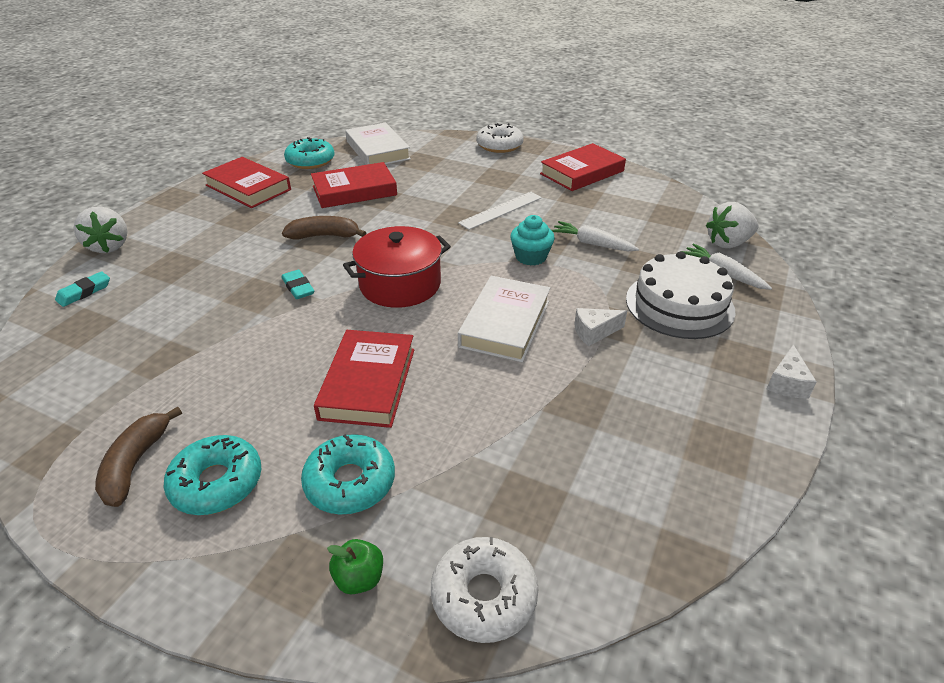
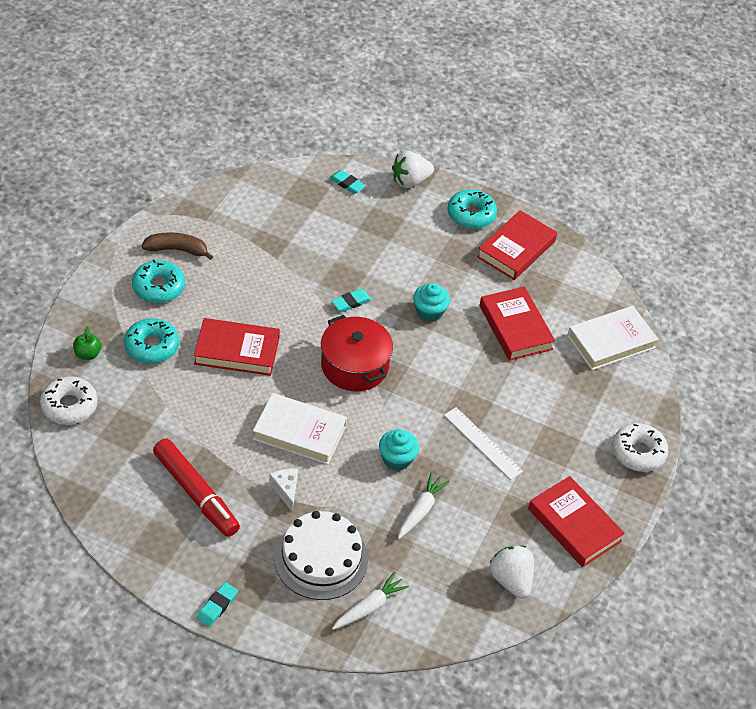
camera: 85 degrees right, 10 degrees up
(310, 161) = (578, 288): turquoise donut -> turquoise donut (471, 215)
(324, 236) = (429, 312): brown banana -> turquoise cupcake
(624, 412) = (196, 493): none -> red marker
(728, 243) = (424, 628): white strawberry -> white strawberry (511, 580)
(787, 383) = (217, 606): white cheese -> turquoise eraser

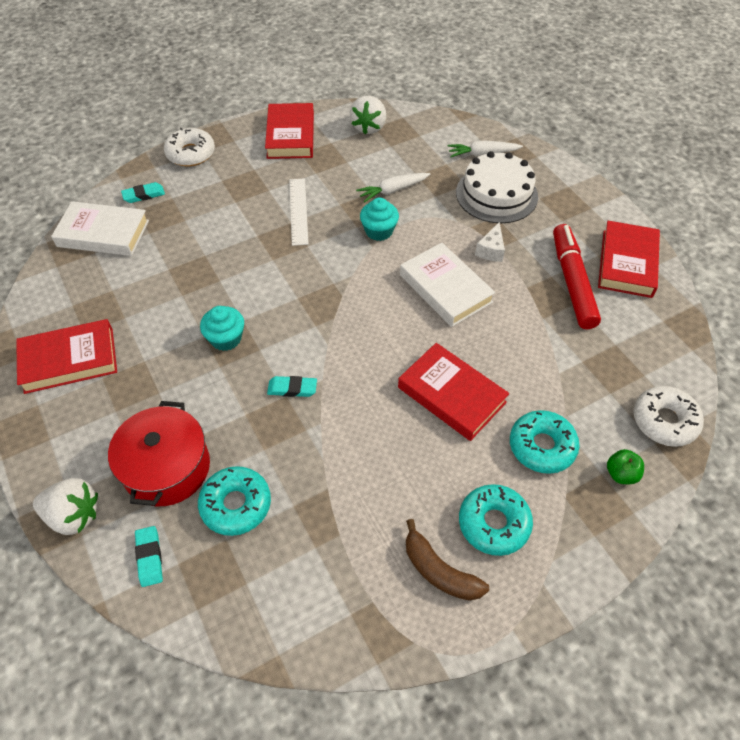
camera: 140 degrees left, 5 degrees up
(217, 606) = (598, 200): turquoise eraser -> turquoise eraser (144, 195)
(354, 366) = (346, 322): red pot -> red pot (167, 468)
(471, 215) = (63, 427): turquoise donut -> turquoise donut (236, 505)
(515, 327) = (165, 284): red book -> red book (627, 263)

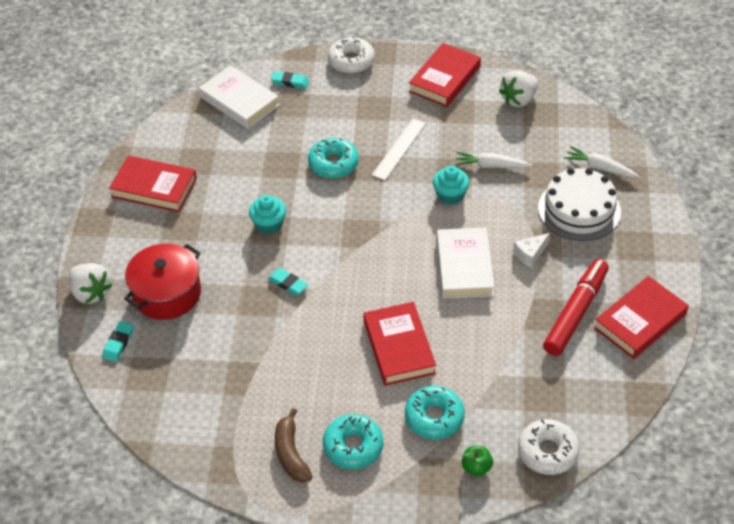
camera: 35 degrees right, 5 degrees down
(236, 505) = (193, 340): turquoise donut -> turquoise donut (333, 164)

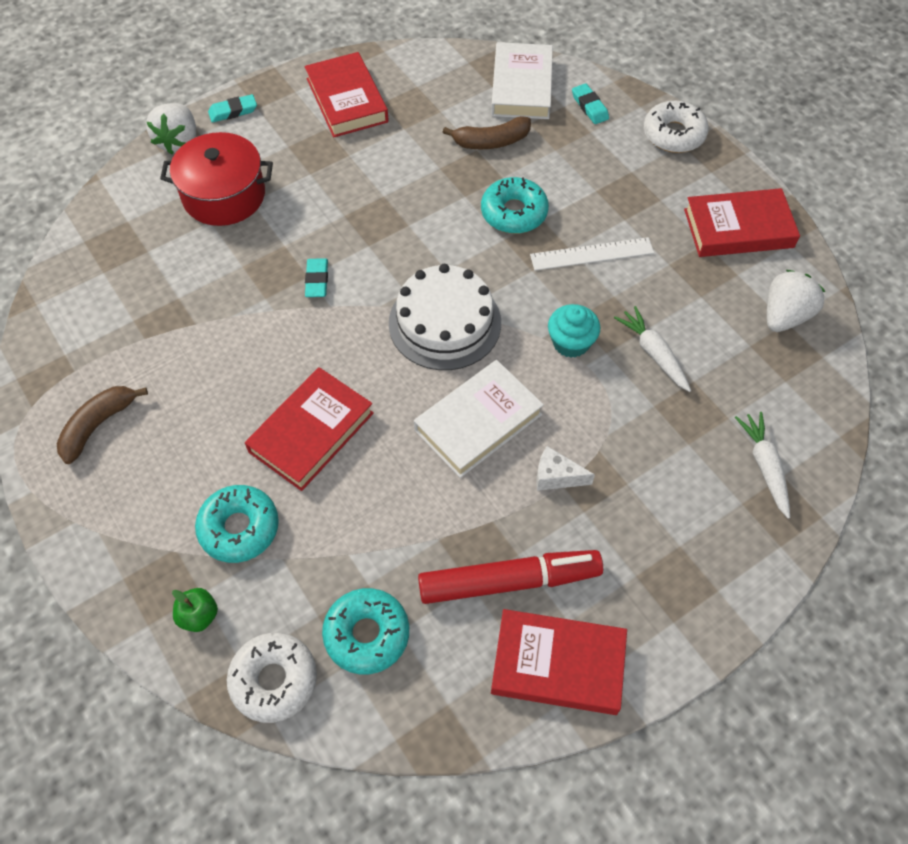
camera: 50 degrees right, 10 degrees up
(118, 343) = (134, 200): turquoise eraser -> turquoise eraser (233, 111)
(267, 141) = (491, 142): none -> brown banana
(269, 224) = (381, 214): turquoise cupcake -> none
(353, 446) = (145, 475): turquoise donut -> turquoise donut (367, 634)
(519, 99) = (784, 316): white strawberry -> white strawberry turned 120 degrees clockwise
(579, 209) = (675, 485): white cake -> white cake (445, 323)

